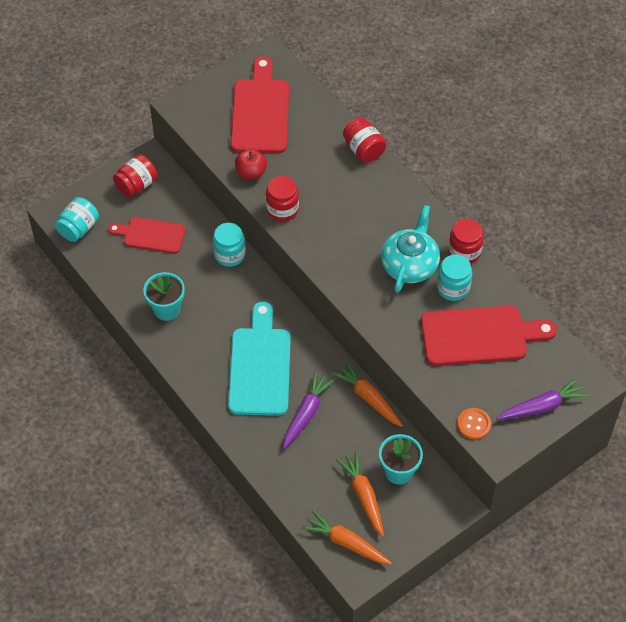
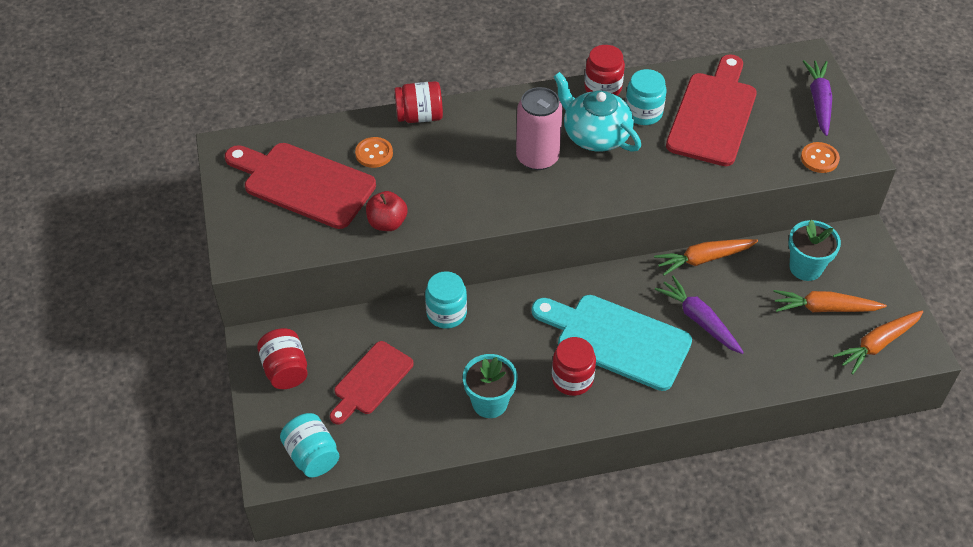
camera: 65 degrees left, 5 degrees down
(282, 209) = (457, 213): red jar -> red jar (572, 379)
(311, 139) = (374, 153): none -> orange button
(364, 236) = (537, 157): none -> pink can

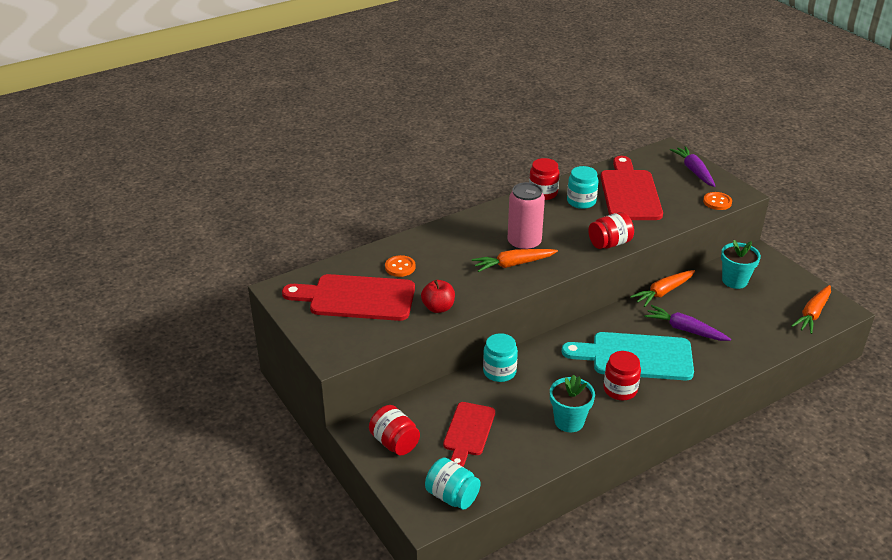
camera: 20 degrees left, 15 degrees down
(419, 116) = (420, 237): red jar -> red jar (609, 243)
(595, 135) = (556, 221): turquoise teapot -> none
(824, 308) = (763, 301): orange carrot -> orange carrot (513, 264)

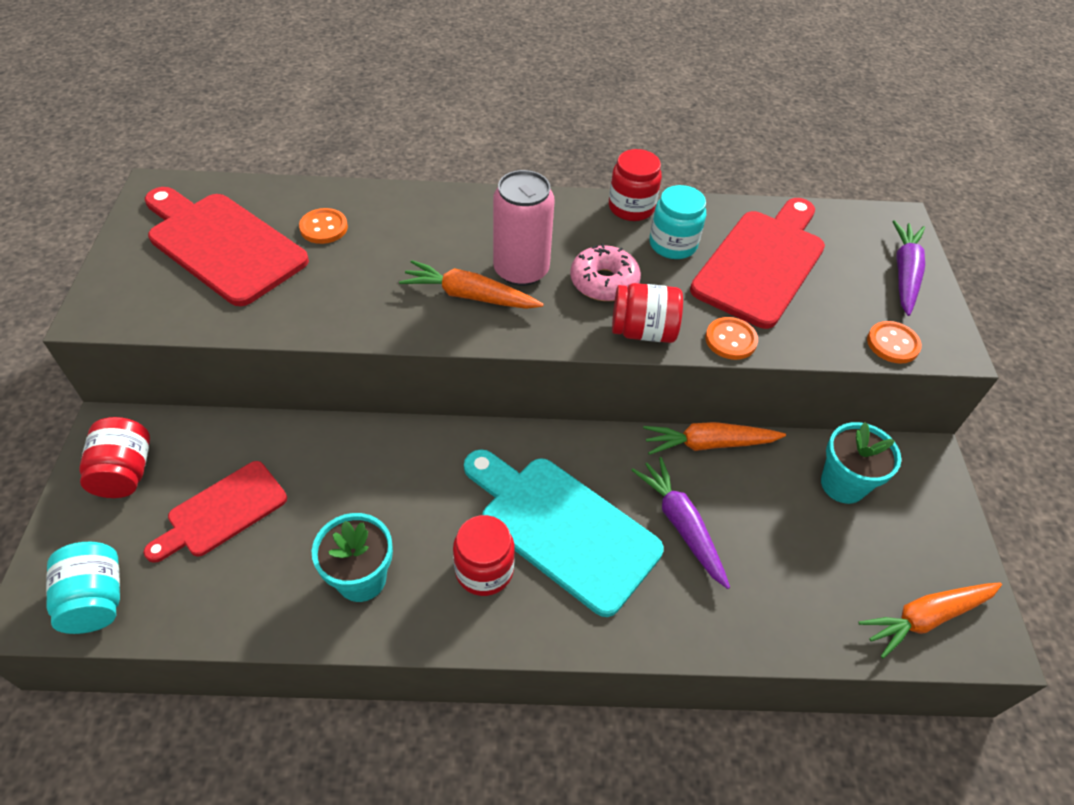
camera: 30 degrees right, 15 degrees up
(438, 308) = (298, 311): red apple -> none
(499, 372) = (357, 443): turquoise jar -> none
(568, 231) = (604, 282): none -> pink donut
(650, 230) = (730, 340): none -> orange button

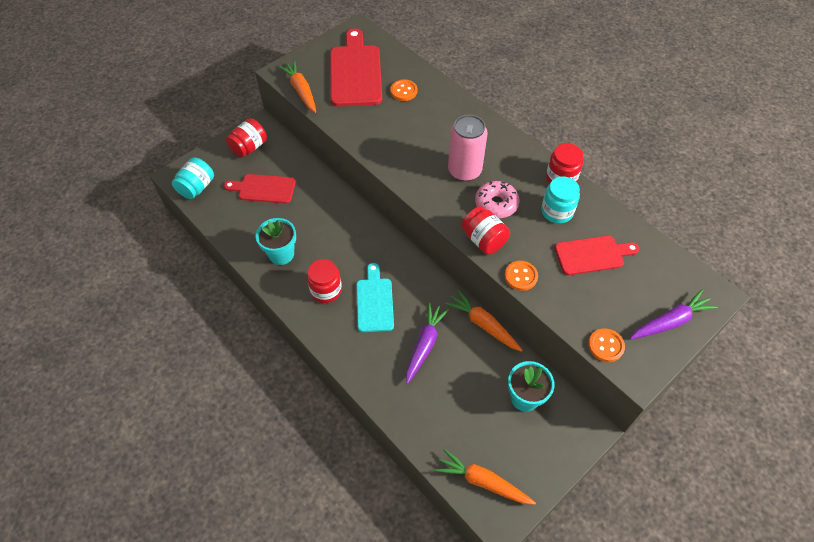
camera: 50 degrees right, 5 degrees up
(469, 296) = (427, 166): orange carrot -> orange carrot (301, 91)
(562, 528) = (374, 301): turquoise cutting board -> turquoise cutting board, size x0.62
(762, 263) = (592, 255): red cutting board -> red cutting board, size x0.62

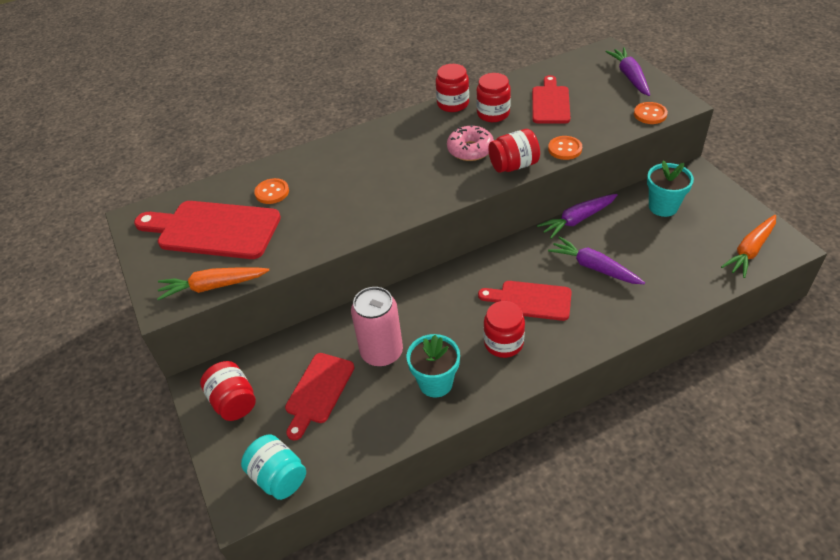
camera: 70 degrees left, 10 degrees down
(374, 301) = (530, 300): turquoise cutting board -> red cutting board
(464, 171) = (416, 164): pink can -> pink can (382, 352)
(483, 324) = (577, 220): orange carrot -> purple carrot
(557, 211) = (493, 114): turquoise jar -> red jar

